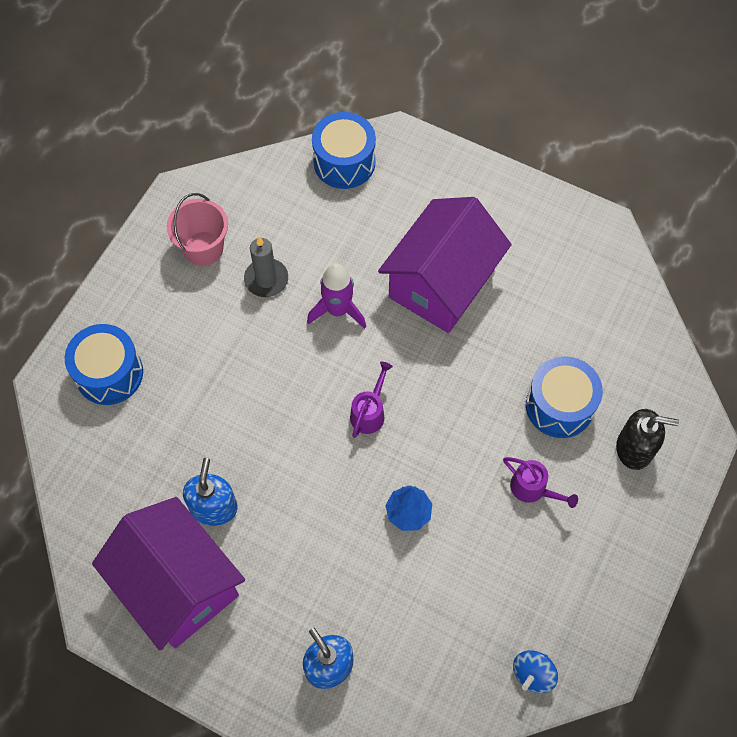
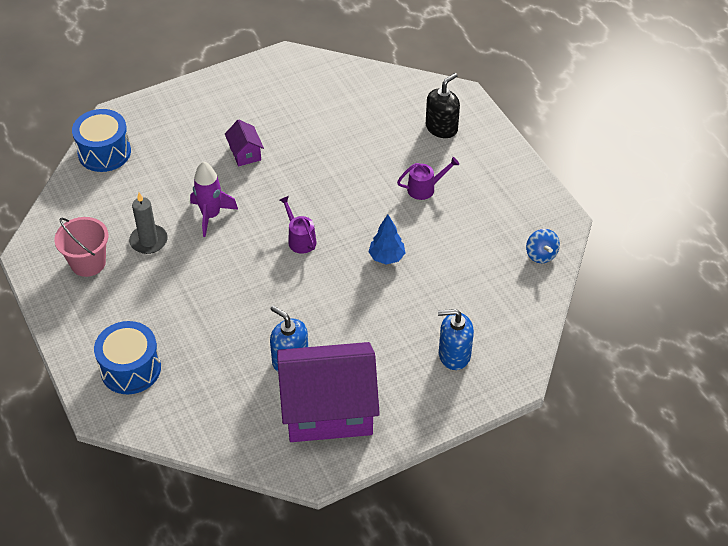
camera: 55 degrees left, 15 degrees down
(441, 283) = (245, 153): purple house -> purple house, size x0.42
(559, 406) = (383, 145): blue drum -> none

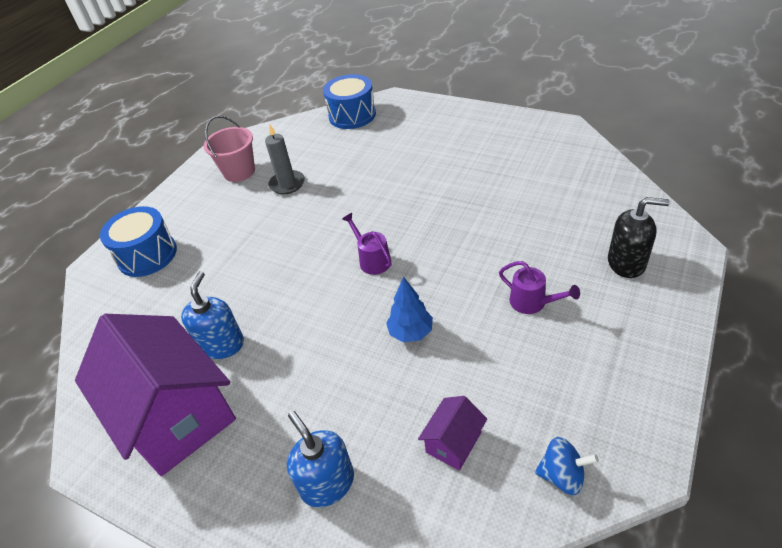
camera: 60 degrees right, 5 degrees down
(211, 215) = (345, 196): purple rocket -> none
(245, 153) = (432, 172): purple house -> purple house (453, 442)
(300, 239) = (372, 260): purple watering can -> purple watering can turned 60 degrees counterclockwise
(541, 255) = (562, 475): blue spinning top -> blue spinning top turned 120 degrees counterclockwise

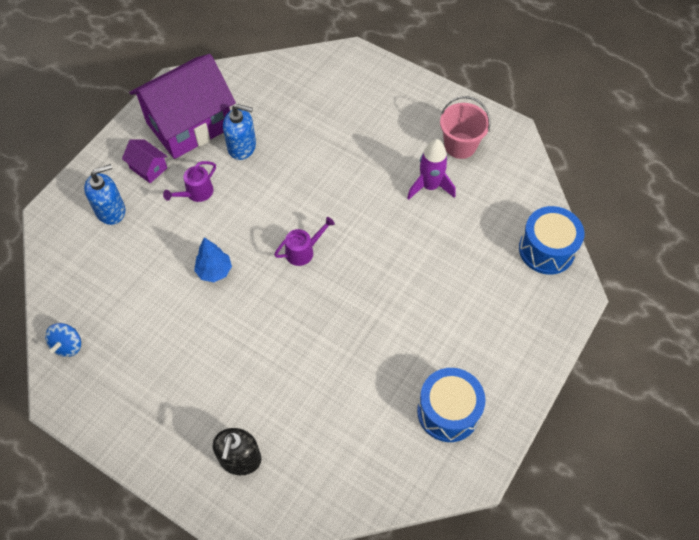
camera: 90 degrees right, 15 degrees up
(147, 255) = (356, 87): blue drum -> blue drum (448, 411)
(287, 184) = (430, 186): grey candle -> purple rocket
(453, 442) = (113, 285): purple house -> purple house (148, 168)
(533, 303) = (217, 366): purple watering can -> purple watering can (196, 193)

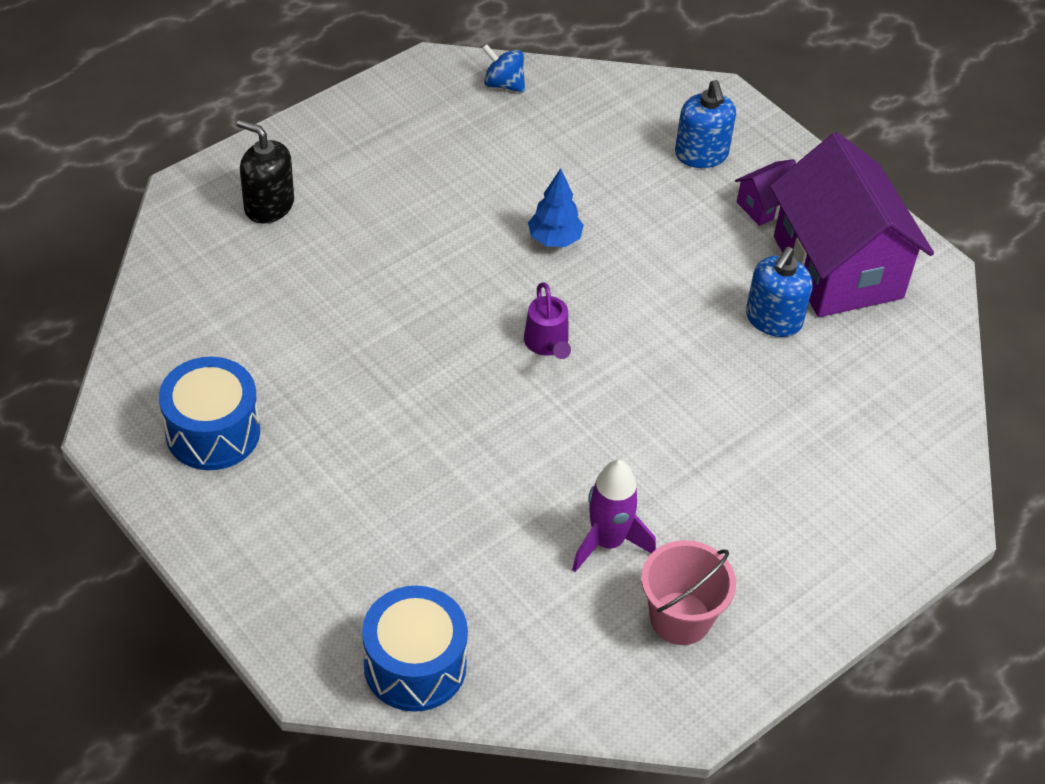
camera: 105 degrees right, 10 degrees down
(196, 193) = (700, 248): purple watering can -> none

